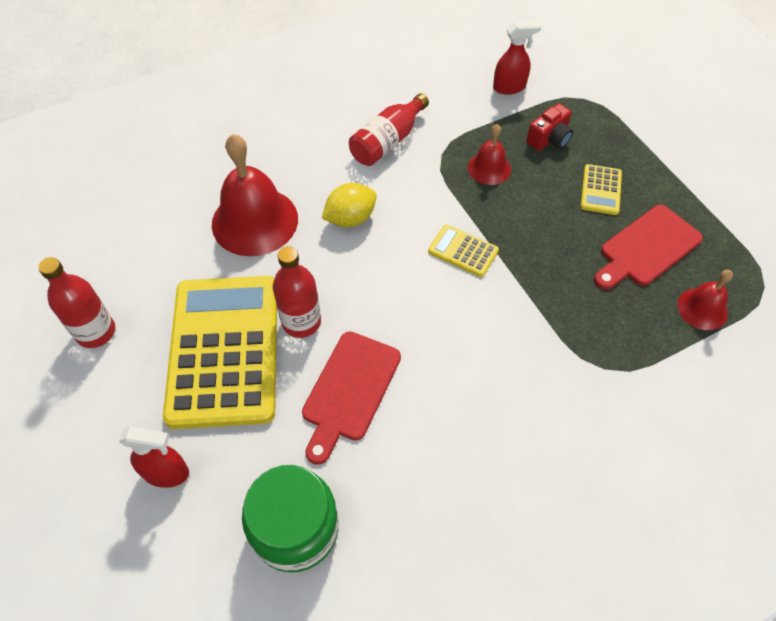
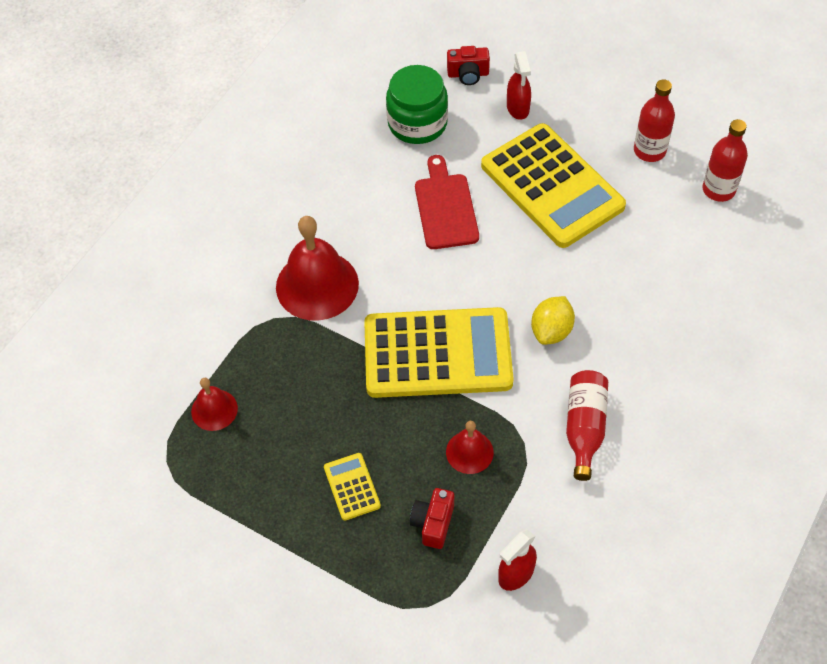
camera: 150 degrees right, 0 degrees up
(166, 473) = (518, 108): red spray bottle -> red spray bottle turned 75 degrees counterclockwise
(175, 569) = (468, 74): none -> red camera
(255, 221) = (625, 285): red bell -> red bell (317, 285)
(301, 322) = (517, 232): red bottle -> red bottle (718, 190)
(463, 251) = (437, 353): yellow calculator -> yellow calculator, size x2.41
(647, 248) = (282, 444): red cutting board -> none

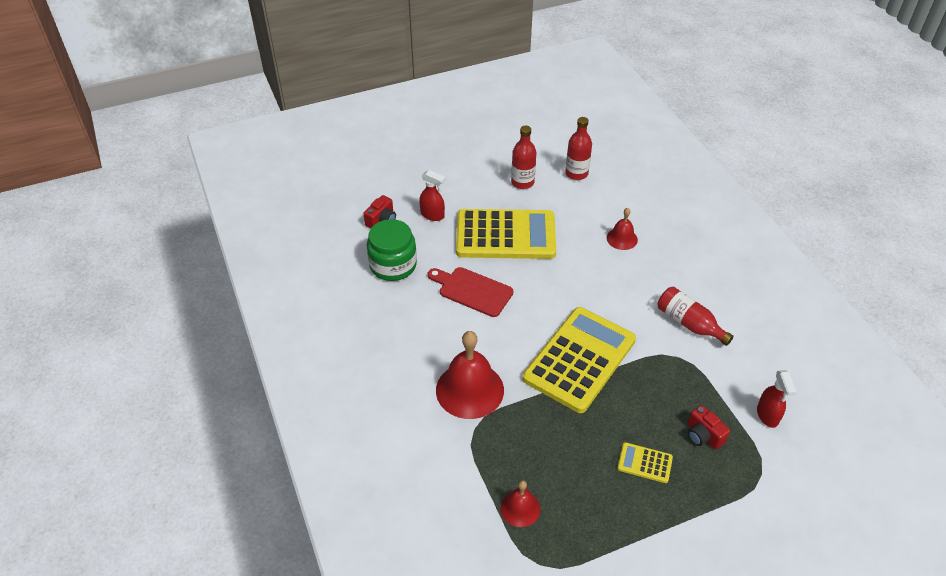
camera: 55 degrees left, 10 degrees down
(469, 452) = (664, 386): red bell -> red bell (622, 238)
(551, 331) = (609, 297): yellow lemon -> none

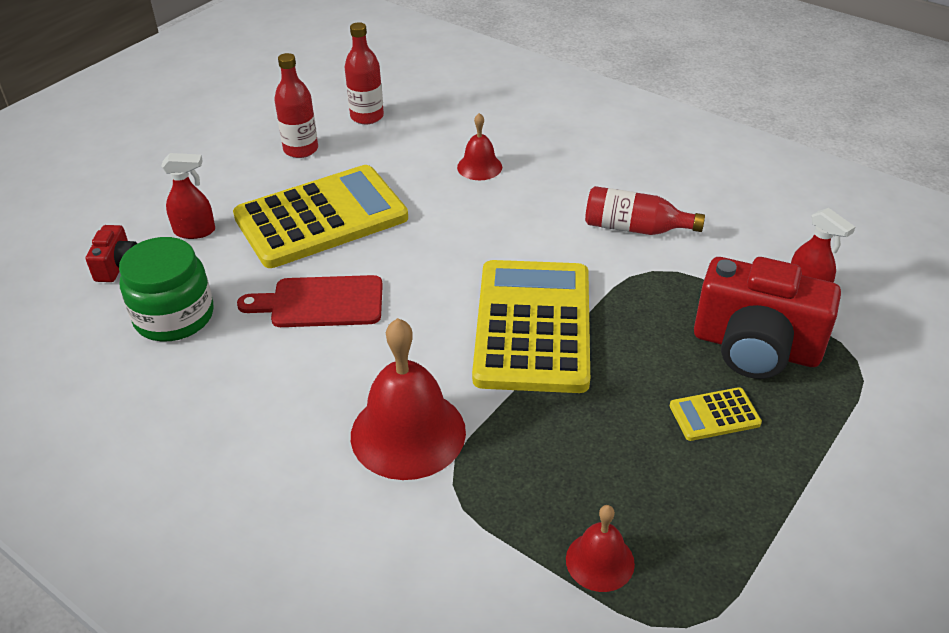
camera: 30 degrees left, 5 degrees down
(703, 435) = (755, 347): red camera -> red camera, size x2.12

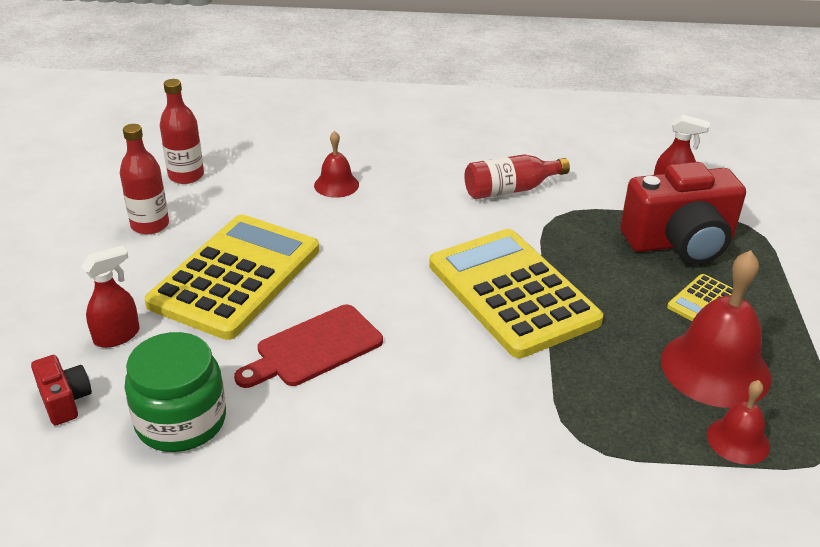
camera: 35 degrees left, 5 degrees down
(408, 433) = (504, 419): red bell -> red bell (715, 368)

